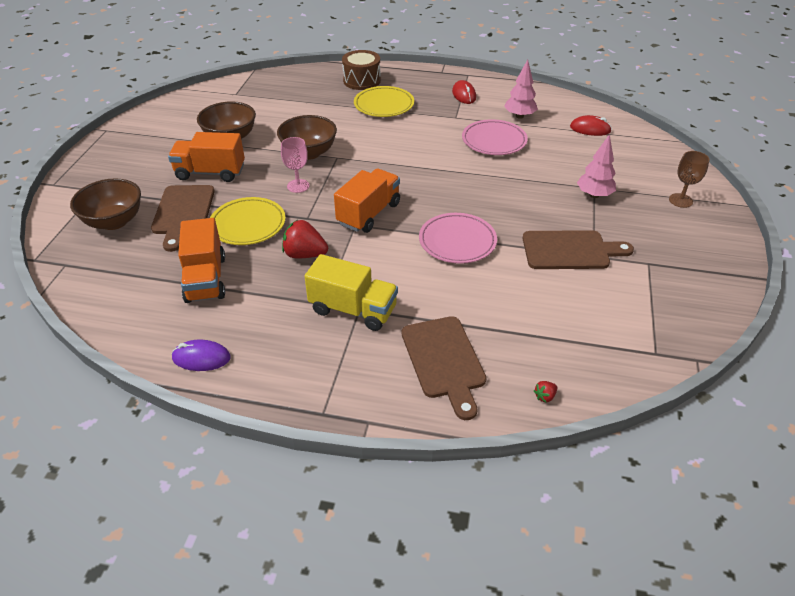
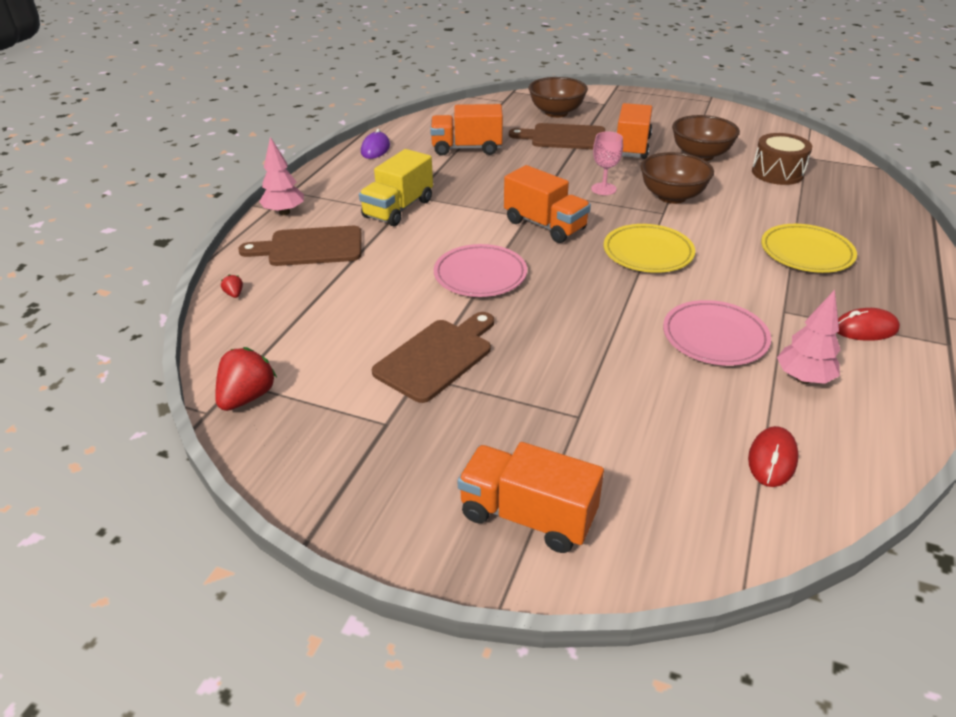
camera: 100 degrees right, 5 degrees down
(248, 224) = (539, 164): yellow plate -> yellow plate (648, 253)
(305, 254) = (485, 189): red strawberry -> red strawberry (247, 397)
(362, 80) = (879, 240): brown drum -> brown drum (777, 173)
(570, 250) = (437, 357): brown cutting board -> brown cutting board turned 150 degrees counterclockwise
(594, 195) = (557, 410): pink tree -> pink tree (284, 212)
(680, 200) = (527, 516): brown goblet -> orange truck

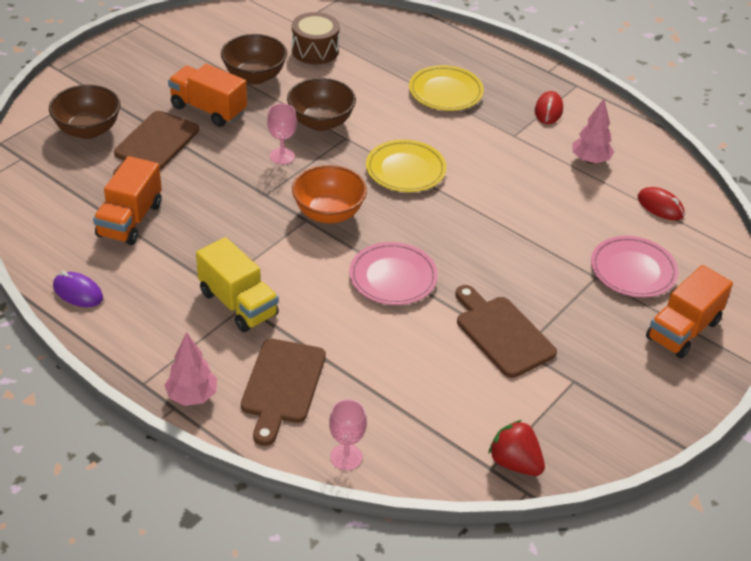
camera: 75 degrees left, 5 degrees up
(234, 294) = (346, 457): red strawberry -> pink goblet
(545, 225) = (328, 213): orange truck -> orange bowl
(714, 337) = (532, 180): pink plate -> pink plate (633, 270)

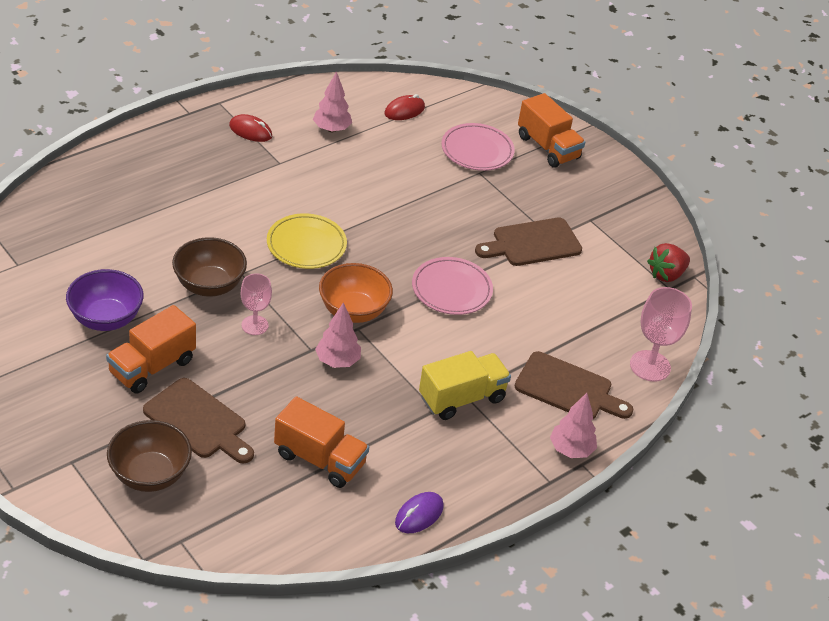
camera: 80 degrees left, 0 degrees up
(254, 76) = (106, 319): brown bowl -> purple bowl
(257, 213) = (337, 361): none -> pink tree
(315, 50) = (78, 261): brown drum -> none
(346, 457) = (650, 366): pink goblet -> pink goblet, size x1.55
(445, 92) = (194, 187): yellow plate -> none

